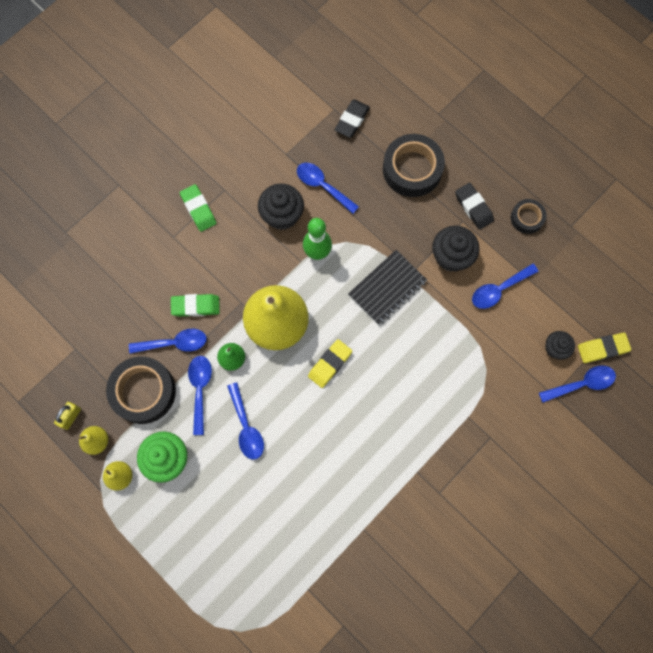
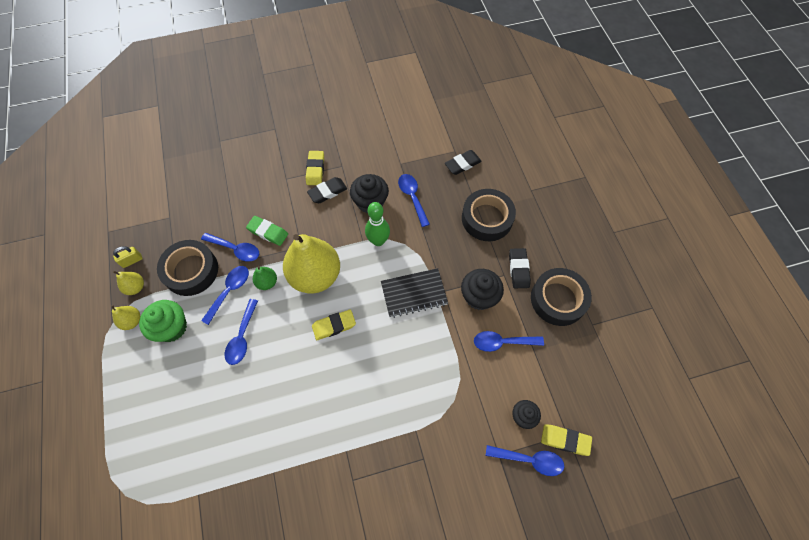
camera: 30 degrees right, 10 degrees down
(198, 209) = (315, 170): green eraser -> yellow eraser
(229, 228) = (327, 192): none -> black eraser
(527, 218) = (558, 299): black tape -> black tape, size x1.83

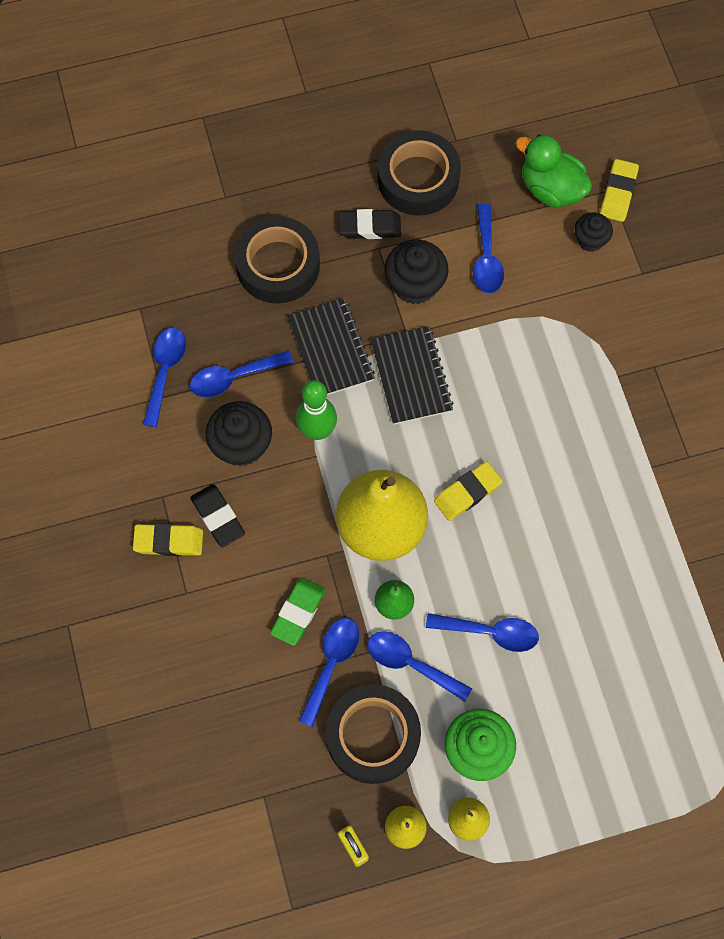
camera: 90 degrees left, 5 degrees up
(334, 326) = (467, 493): yellow eraser -> yellow eraser turned 75 degrees clockwise
(431, 248) = (330, 349): none -> black notebook
(462, 164) = (168, 297): black eraser -> none
(529, 460) = (646, 237): blue spoon -> blue spoon (165, 371)
(562, 389) = (551, 189): none -> green duck

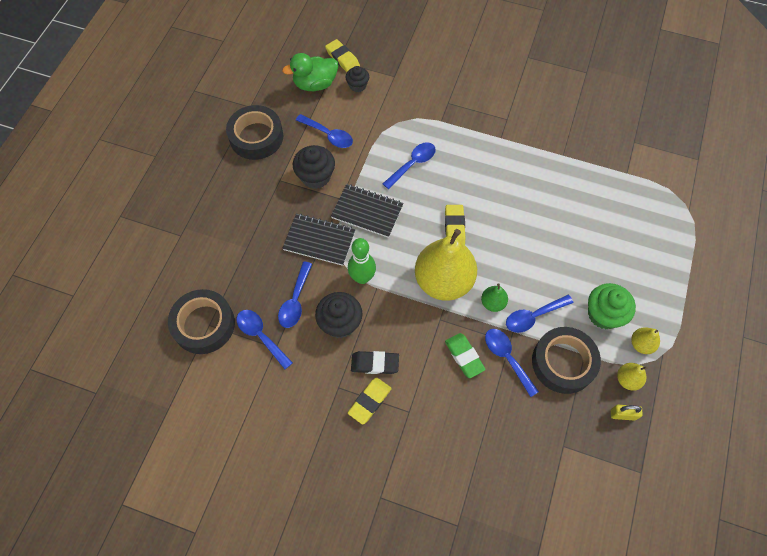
camera: 55 degrees left, 5 degrees down
(278, 265) = (246, 235): black tape -> black tape (204, 324)
(369, 227) = (263, 176): black eraser -> none
(490, 632) = (541, 266): blue spoon -> blue spoon (413, 164)

